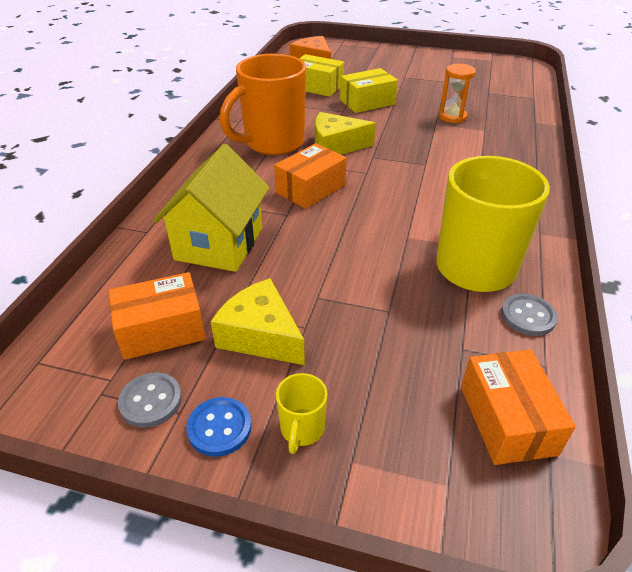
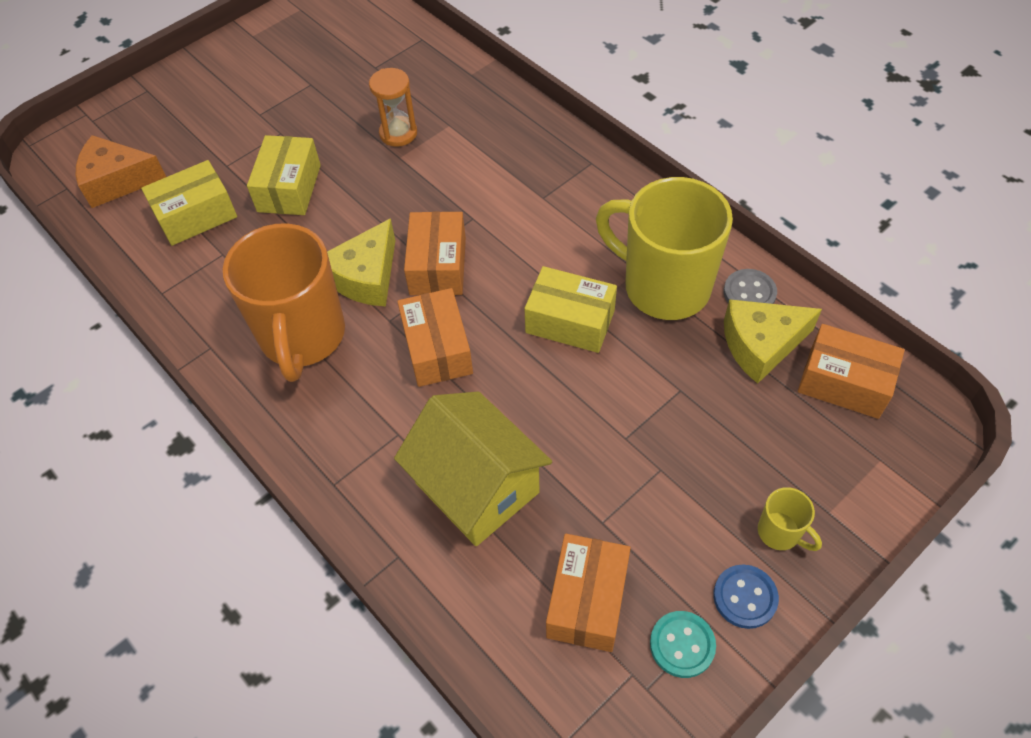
camera: 55 degrees left, 15 degrees up
(151, 401) = (682, 645): grey button -> turquoise button
(261, 335) = (650, 512): yellow cheese -> yellow cheese (761, 345)
(373, 166) = (438, 266): none -> orange box
(391, 233) = (570, 321): none -> yellow box

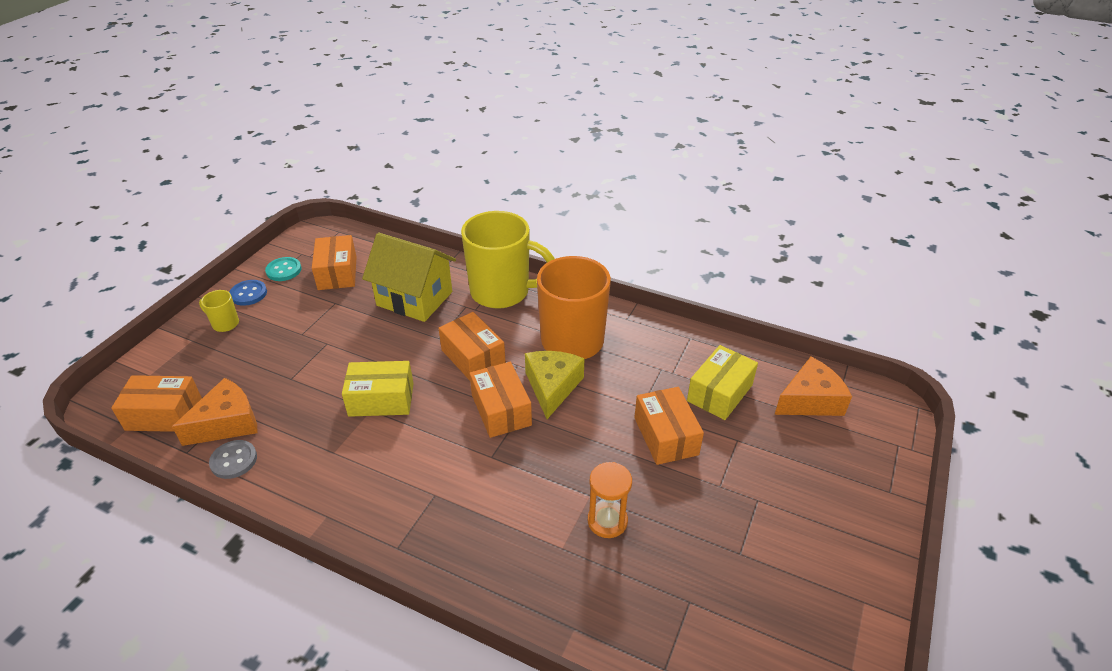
camera: 155 degrees right, 15 degrees down
(289, 188) = (665, 436): yellow box -> orange box
(663, 286) = (309, 445): yellow mug -> yellow mug (502, 292)
(761, 345) = (227, 423): yellow cheese -> orange cheese

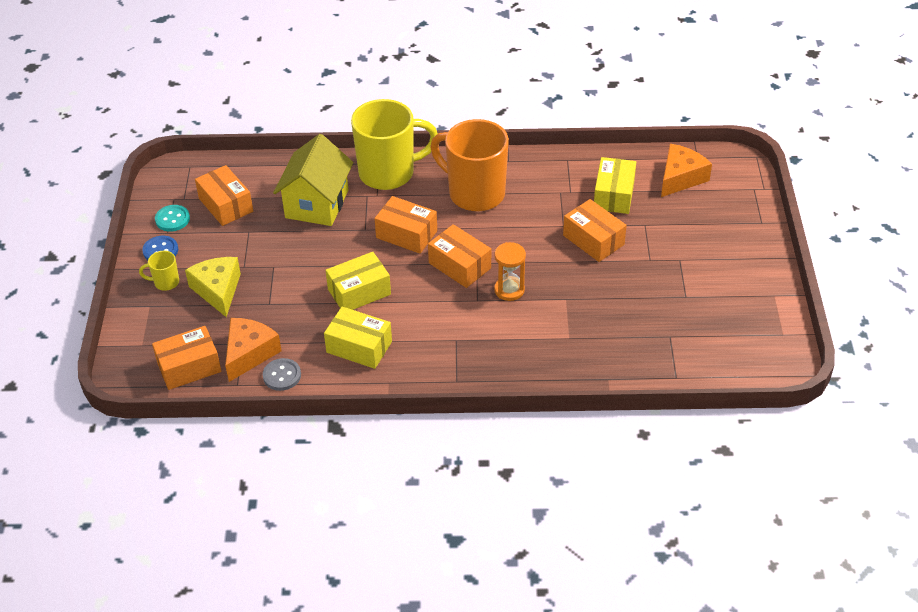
camera: 25 degrees left, 5 degrees up
(332, 460) = (359, 347): none -> yellow box
(414, 298) = (317, 204): yellow house -> yellow house turned 75 degrees counterclockwise
(552, 387) = (486, 235): yellow cheese -> yellow cheese (218, 290)
(607, 521) = (588, 310): orange hourglass -> orange hourglass (509, 290)

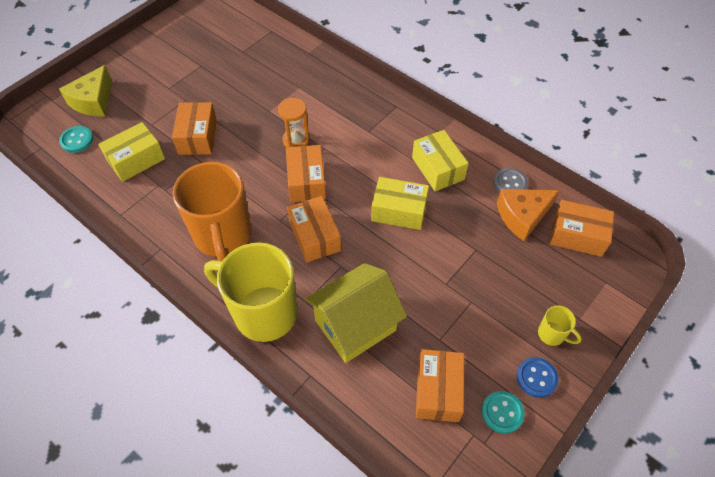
camera: 140 degrees left, 10 degrees up
(218, 290) = (510, 292): yellow cheese -> yellow cheese (93, 101)
(680, 178) = (77, 140): orange cheese -> turquoise button

